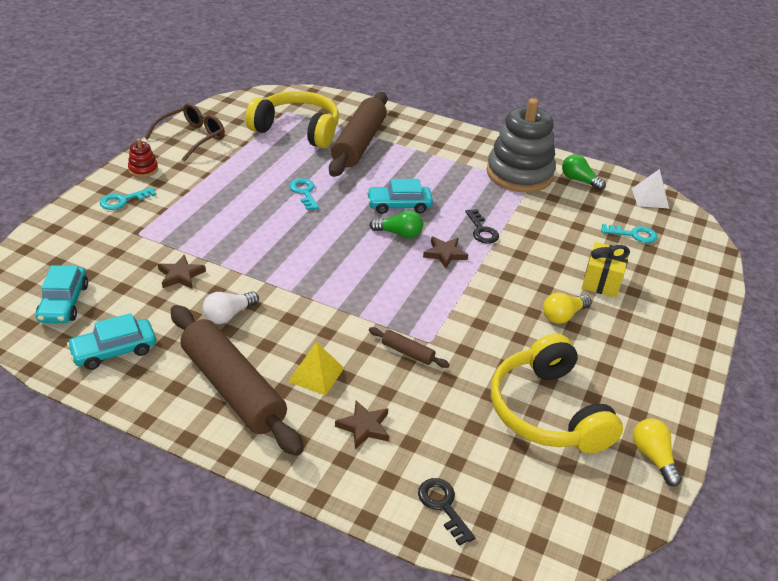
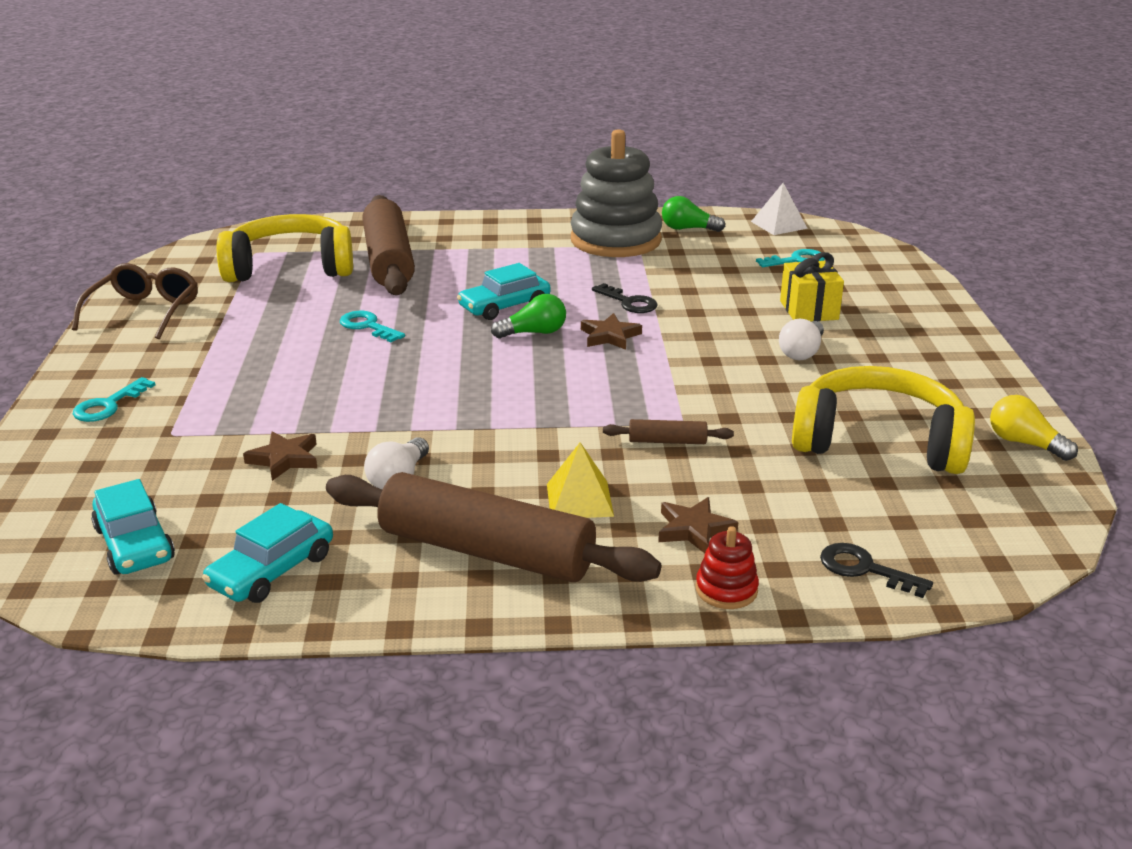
camera: 25 degrees left, 10 degrees down
(143, 169) = (104, 364): red stacking toy -> red stacking toy (726, 590)
(547, 411) = (878, 441): yellow headphones -> yellow headphones turned 150 degrees clockwise
(563, 316) = (802, 352): yellow light bulb -> white light bulb

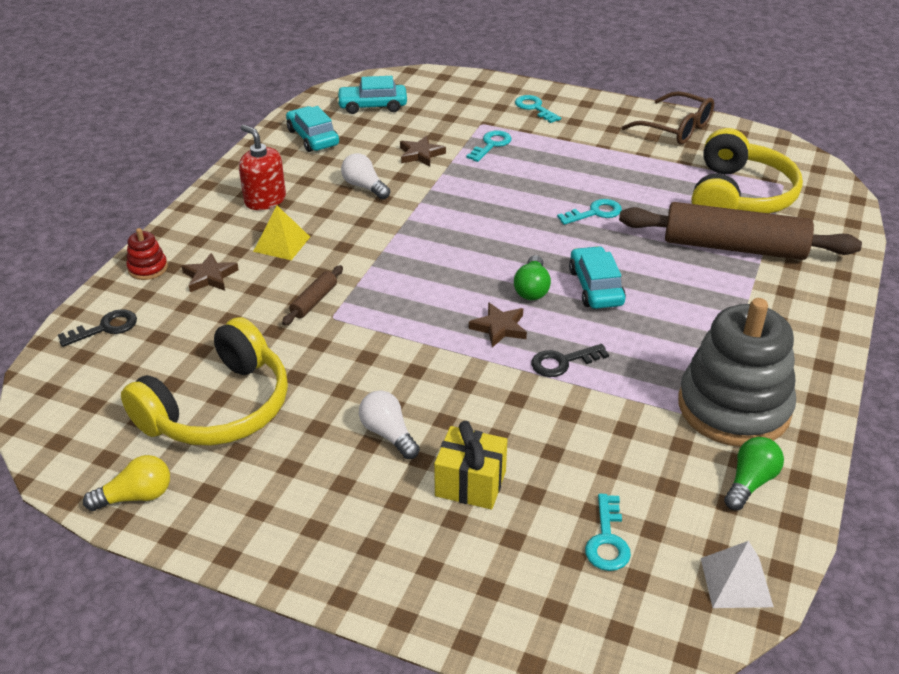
camera: 115 degrees right, 10 degrees up
(234, 414) = (491, 145): none -> turquoise key
(486, 551) = (265, 200): brown rolling pin -> red soap dispenser

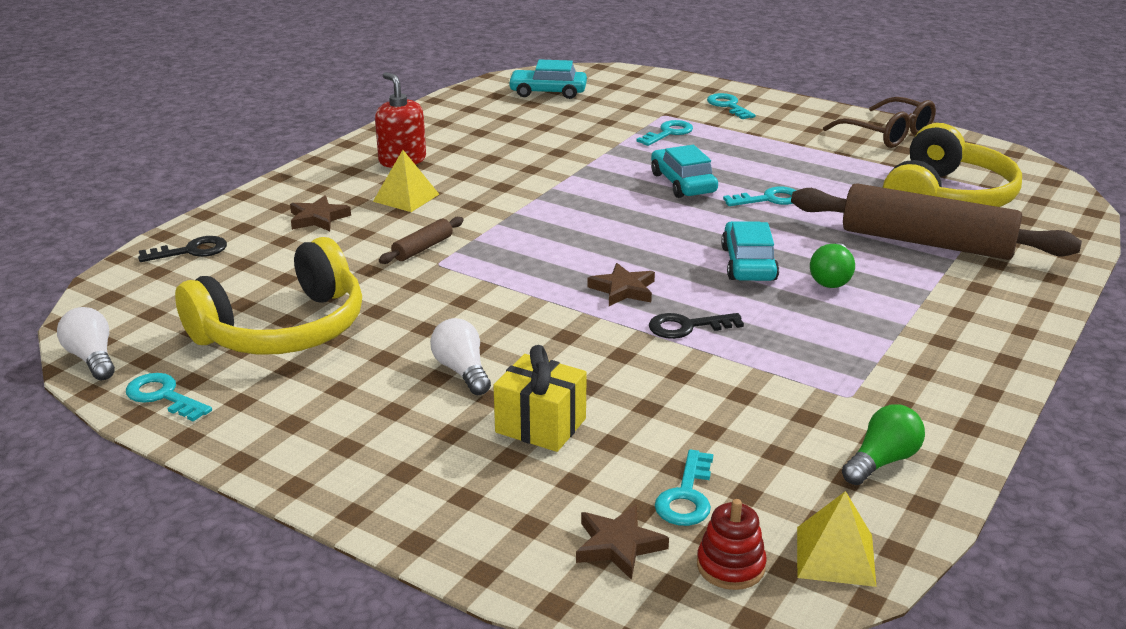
camera: 10 degrees right, 10 degrees down
(136, 496) = (163, 396): yellow light bulb -> turquoise key
(148, 268) = (256, 206): red stacking toy -> red stacking toy (730, 566)
(313, 137) = (473, 113): turquoise car -> turquoise car (683, 183)
(364, 187) = (514, 157): white light bulb -> white light bulb (92, 358)
(420, 154) = (586, 135): brown star -> brown star (618, 545)
(532, 289) = (673, 259): green light bulb -> green light bulb (831, 278)
(733, 407) = (882, 388): grey stacking toy -> none
(736, 582) = (835, 555): white pyramid -> yellow pyramid

